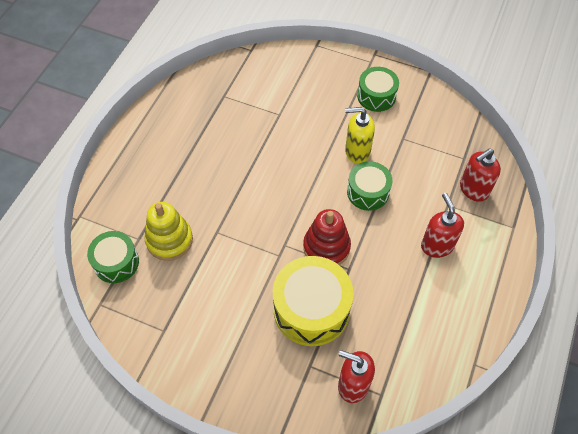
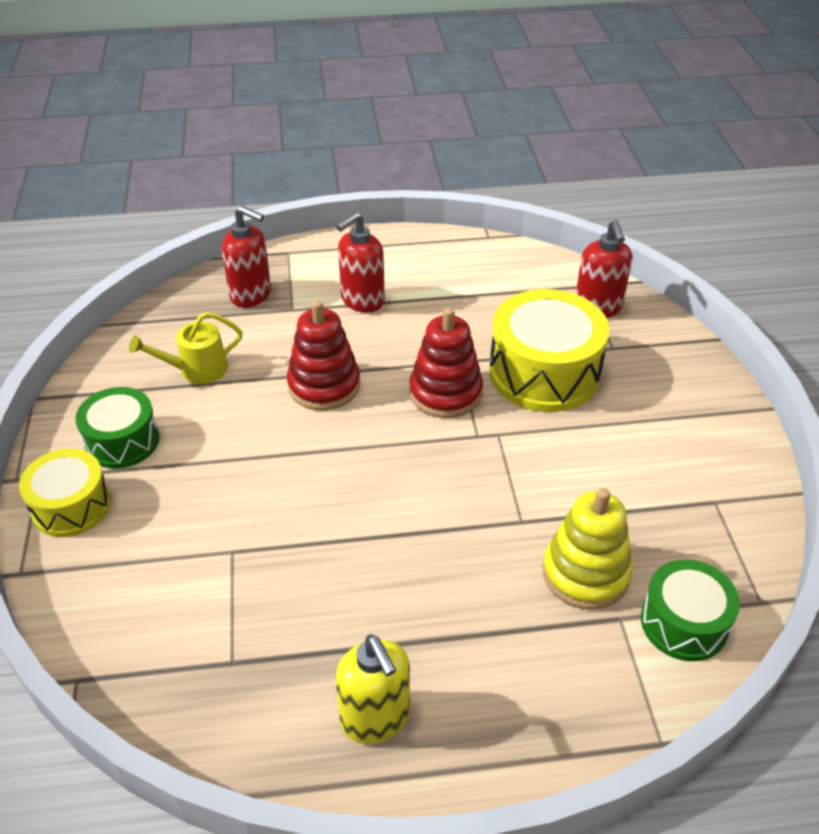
camera: 120 degrees left, 15 degrees down
(344, 68) = (71, 506): none -> yellow drum
(357, 151) = (256, 422): yellow soap dispenser -> yellow soap dispenser (375, 718)
(368, 192) = (324, 385): green drum -> red stacking toy
(415, 141) = (197, 369): none -> yellow watering can

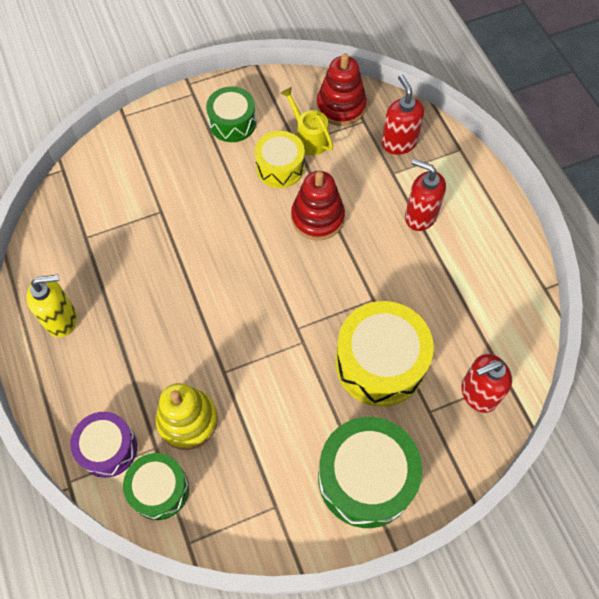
camera: 75 degrees right, 20 degrees up
(71, 506) = (175, 119): yellow drum -> yellow drum (280, 167)
(251, 295) = (399, 142): red soap dispenser -> red soap dispenser turned 150 degrees clockwise
(375, 718) = (61, 319): yellow soap dispenser -> yellow soap dispenser turned 150 degrees counterclockwise
(445, 393) = (335, 297): red stacking toy -> red stacking toy (341, 106)
(614, 679) = (108, 448): none -> purple drum
(686, 414) = (366, 478): none -> green drum

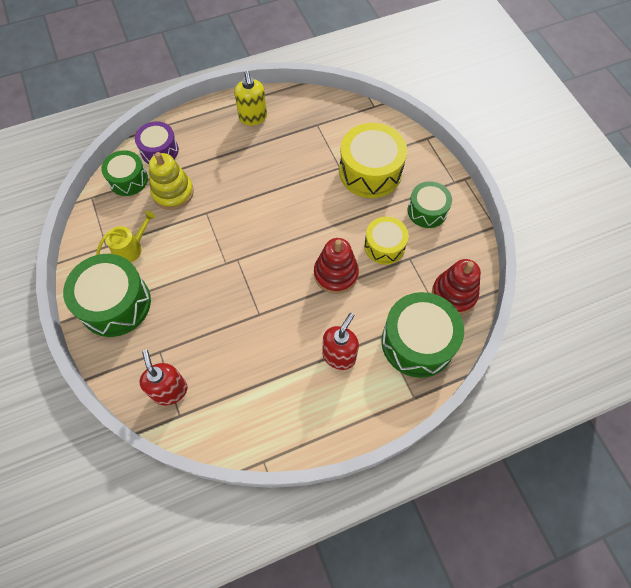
camera: 90 degrees right, 0 degrees up
(309, 138) = (416, 268): yellow watering can -> yellow watering can (131, 248)
(380, 363) = (203, 317): yellow drum -> yellow drum (370, 172)
(399, 142) = (417, 342): red soap dispenser -> green drum

